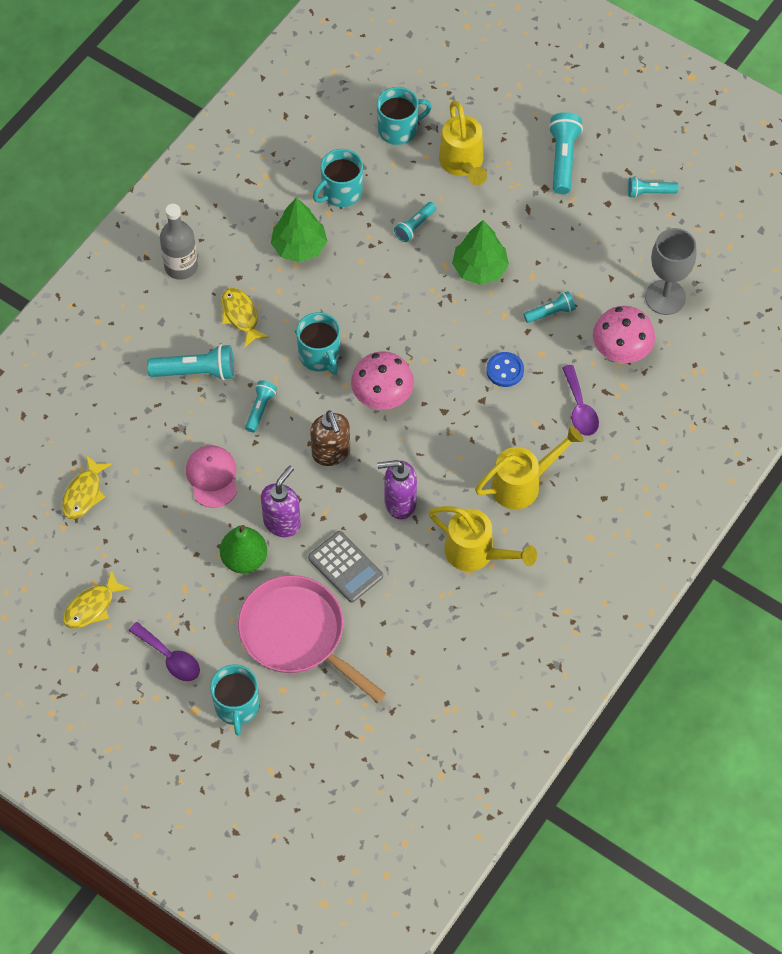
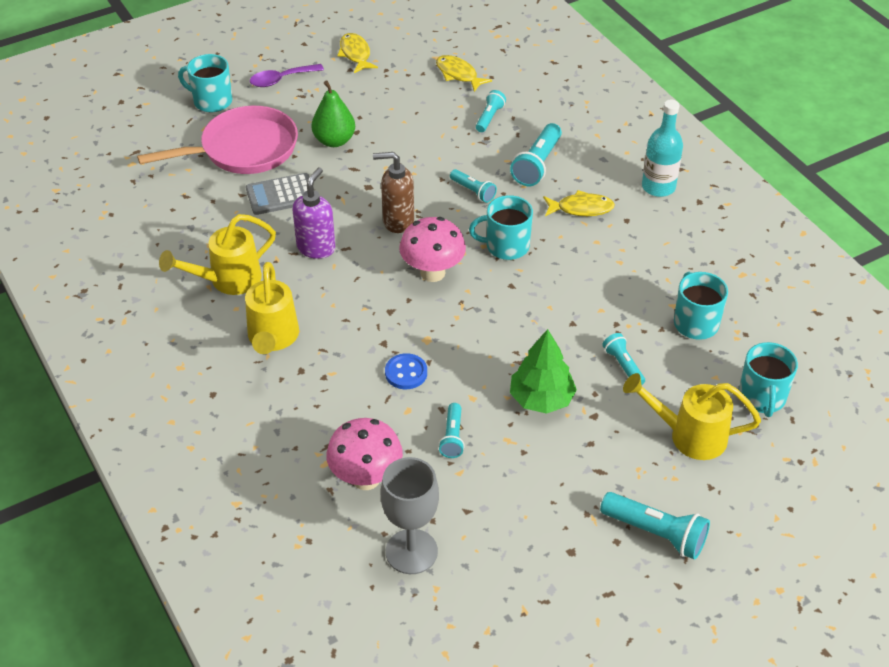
camera: 115 degrees right, 15 degrees down
(181, 266) = (658, 187): grey bottle -> turquoise bottle
(212, 477) = (424, 145): pink cap -> none
(282, 522) = (351, 171): purple soap dispenser -> none
(299, 246) = (641, 271): green tree -> none
(580, 408) = (323, 415): purple spoon -> none
(649, 192) = (566, 602): turquoise flashlight -> turquoise flashlight (489, 117)

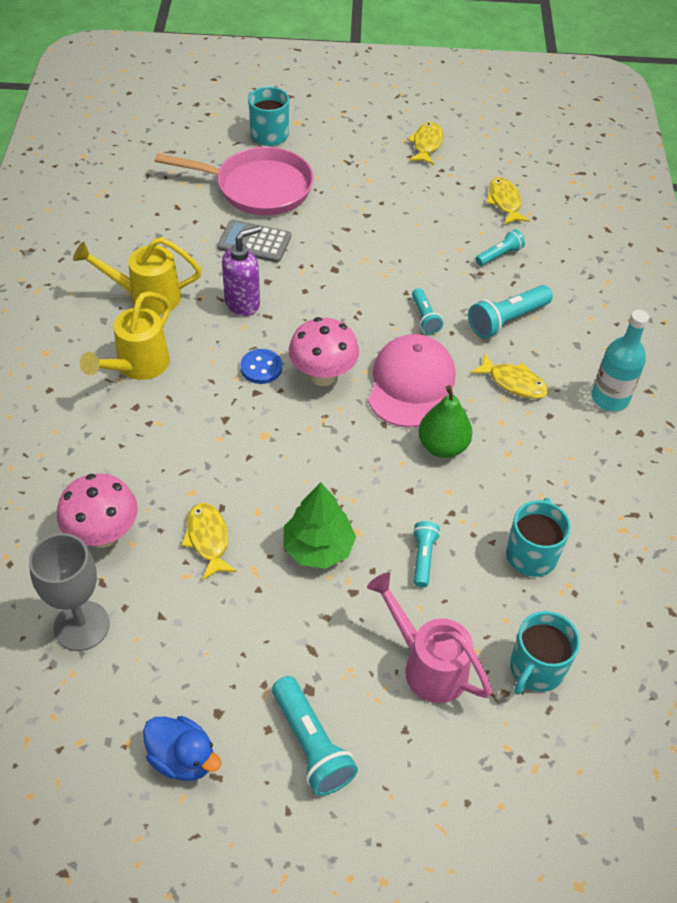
camera: 30 degrees right, 5 degrees up
(281, 80) = (342, 140): purple spoon -> none
(334, 140) = (341, 214): green pear -> green pear (442, 446)
(397, 221) = (333, 313): brown soap dispenser -> none
(406, 373) = (220, 456): blue button -> blue button (261, 368)
(452, 437) = (208, 539): turquoise flashlight -> yellow fish
(506, 246) = (411, 384): turquoise mug -> pink cap
(574, 596) = (182, 758): none -> blue duck
(689, 436) = (428, 665): yellow watering can -> pink watering can

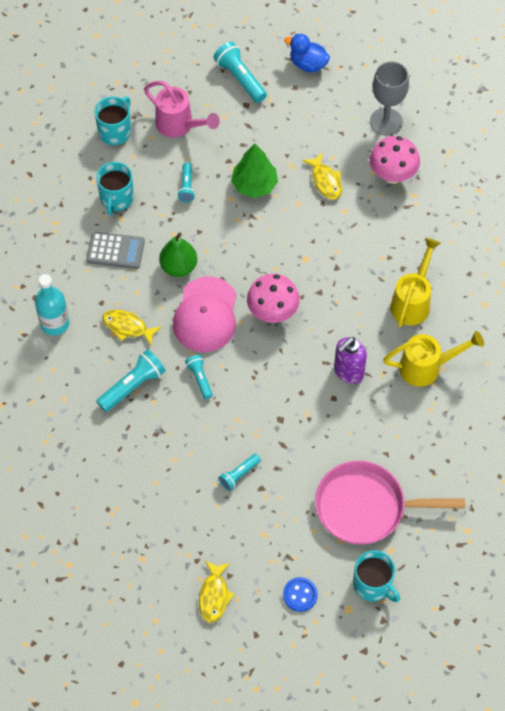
camera: 175 degrees right, 10 degrees up
(254, 242) = (354, 439): grey calculator -> grey calculator (115, 251)
(261, 368) = (320, 313): blue button -> blue button (300, 595)
(499, 255) = (139, 457): turquoise flashlight -> turquoise flashlight (239, 475)
(504, 202) = (135, 524): yellow fish -> none

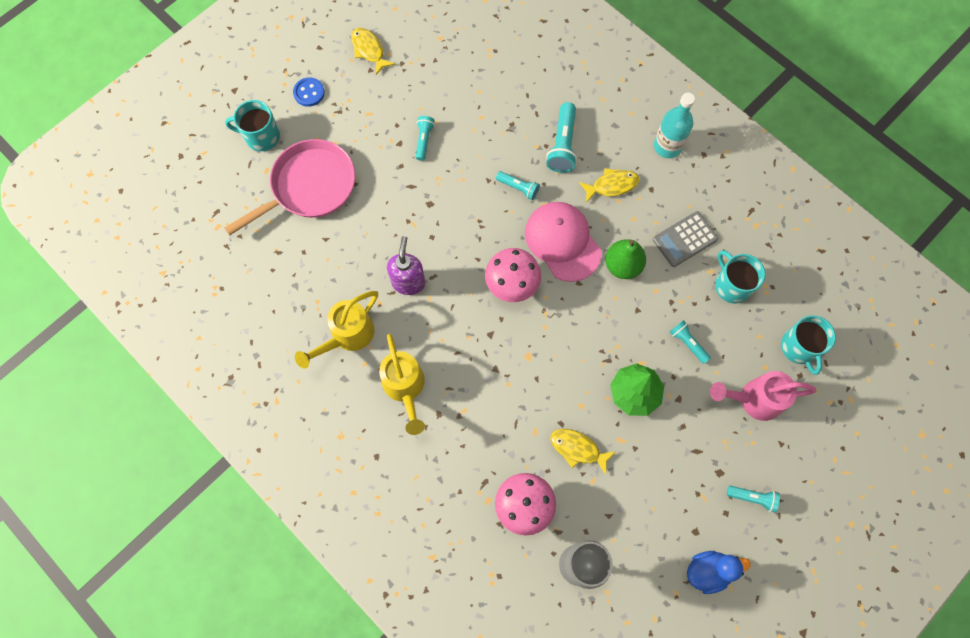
camera: 140 degrees right, 10 degrees up
(240, 78) = (752, 498): turquoise flashlight -> turquoise flashlight, size x0.61

